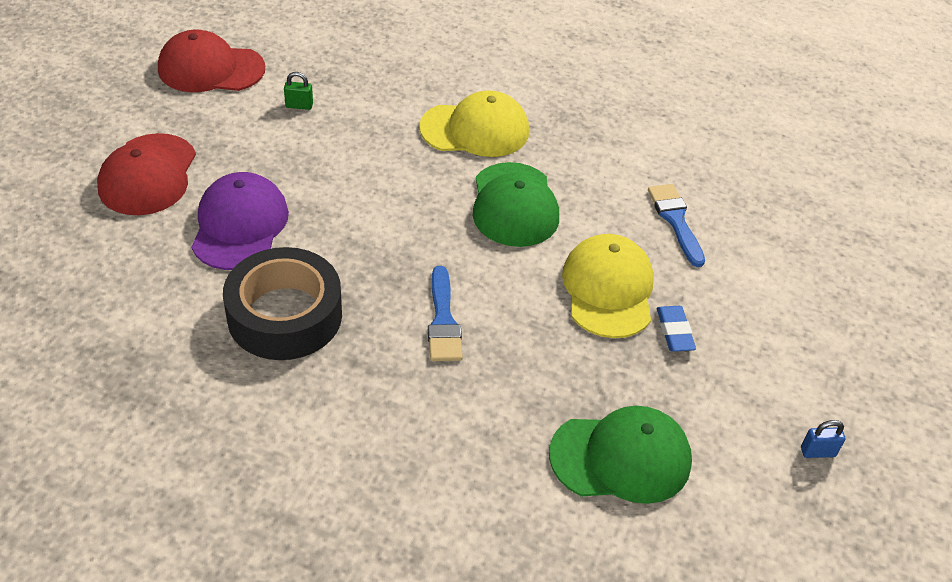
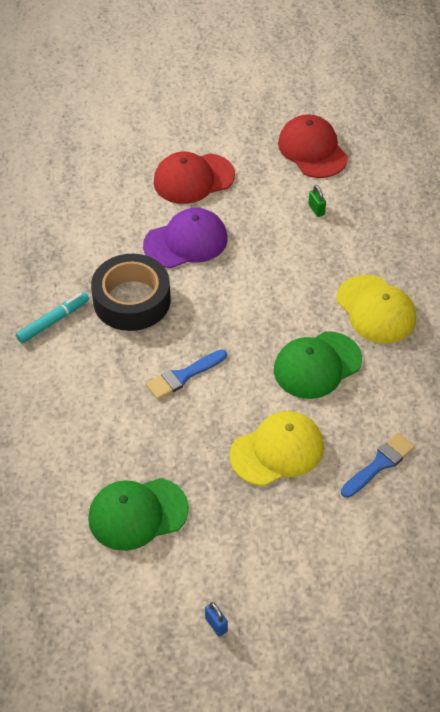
camera: 65 degrees right, 5 degrees up
(247, 410) = (53, 321): none -> turquoise marker
(621, 457) = (137, 514): green cap -> green cap turned 105 degrees clockwise
(674, 331) = (266, 504): blue eraser -> none

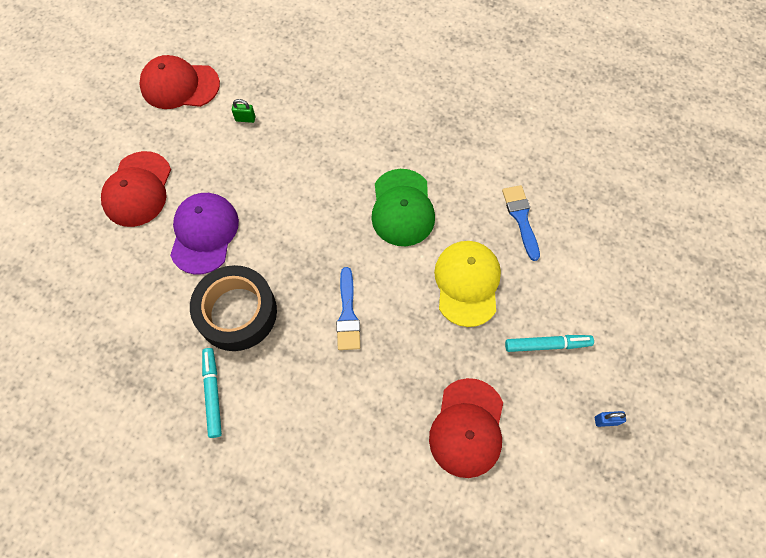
camera: 60 degrees left, 15 degrees up
(137, 514) = (467, 428): green cap -> red cap
(260, 543) = (547, 345): none -> turquoise marker
(376, 310) = (376, 136): yellow cap -> none

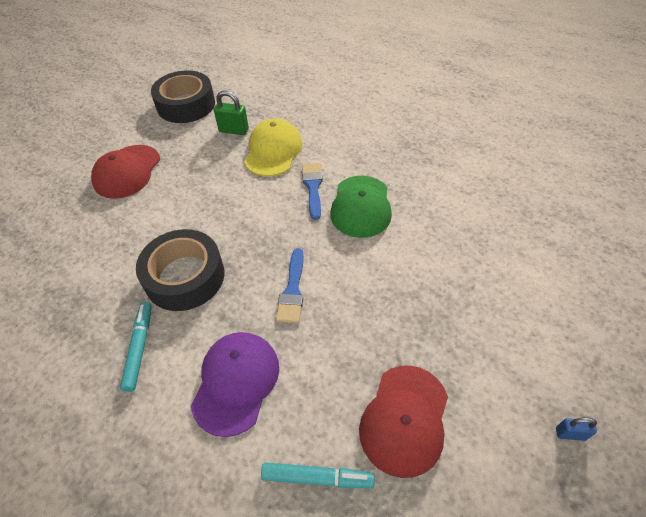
camera: 10 degrees right, 15 degrees down
(179, 85) = (186, 105): red cap -> black tape
(204, 233) = (173, 209): purple cap -> purple cap (236, 382)
(245, 119) = (234, 130): green padlock -> green padlock, size x1.68
(467, 283) = (417, 275): yellow cap -> yellow cap (273, 151)
(521, 218) = (476, 225): blue brush -> blue brush (313, 187)
(547, 345) = (500, 343): turquoise marker -> turquoise marker (317, 477)

